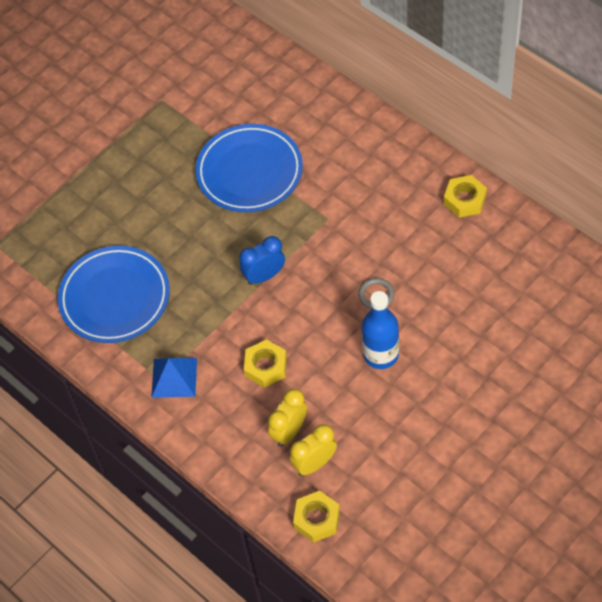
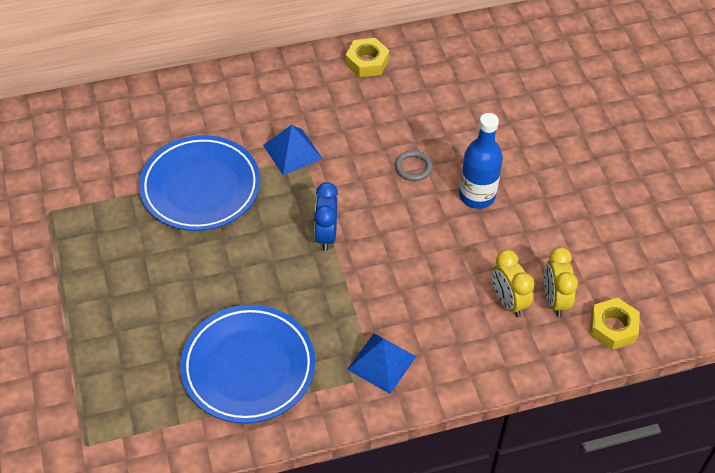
camera: 65 degrees left, 5 degrees down
(266, 366) = (425, 284): yellow nut -> none
(328, 207) = (292, 152): none -> blue pyramid

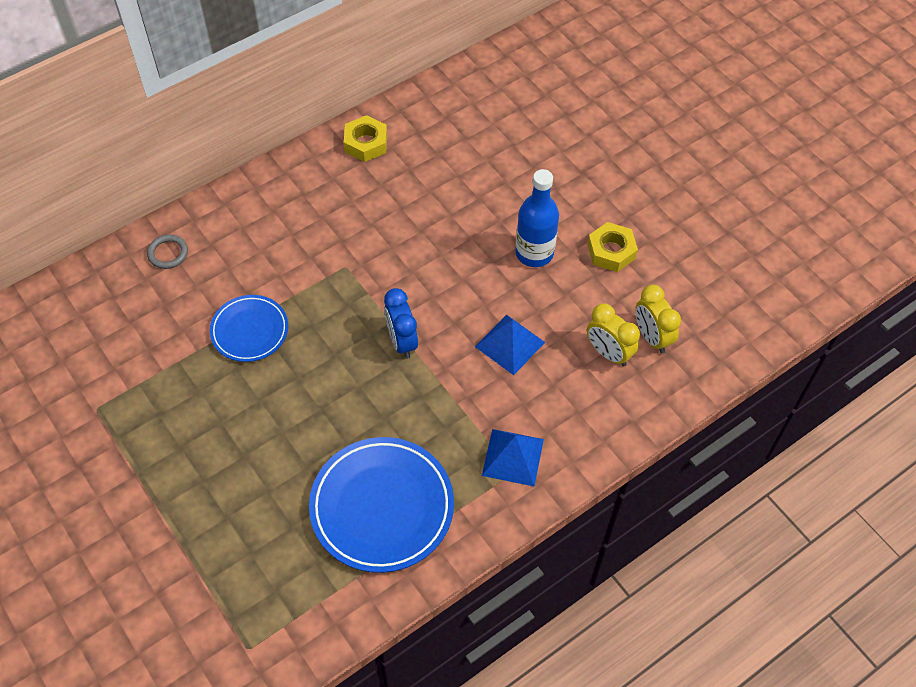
camera: 20 degrees left, 5 degrees up
(200, 187) = (249, 330): blue plate -> blue plate, size x0.59
(292, 152) = (330, 263): blue pyramid -> blue pyramid (510, 344)
(413, 167) = (459, 242): grey ring -> grey ring (168, 253)
(613, 327) = (716, 347): yellow nut -> yellow nut (611, 251)

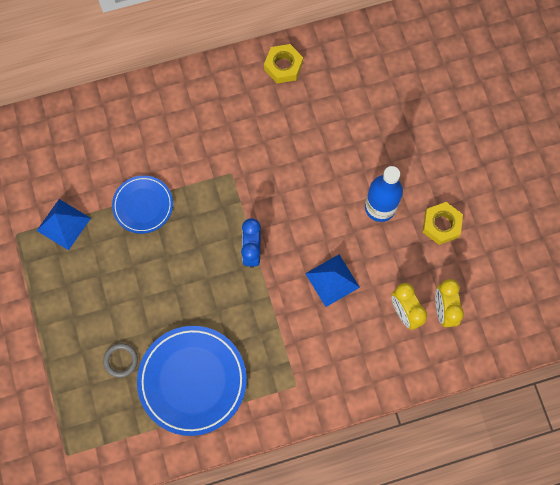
camera: 20 degrees right, 15 degrees up
(168, 253) = (103, 119): grey ring -> grey ring (121, 360)
(513, 457) = (300, 373): blue pyramid -> blue pyramid (63, 224)

